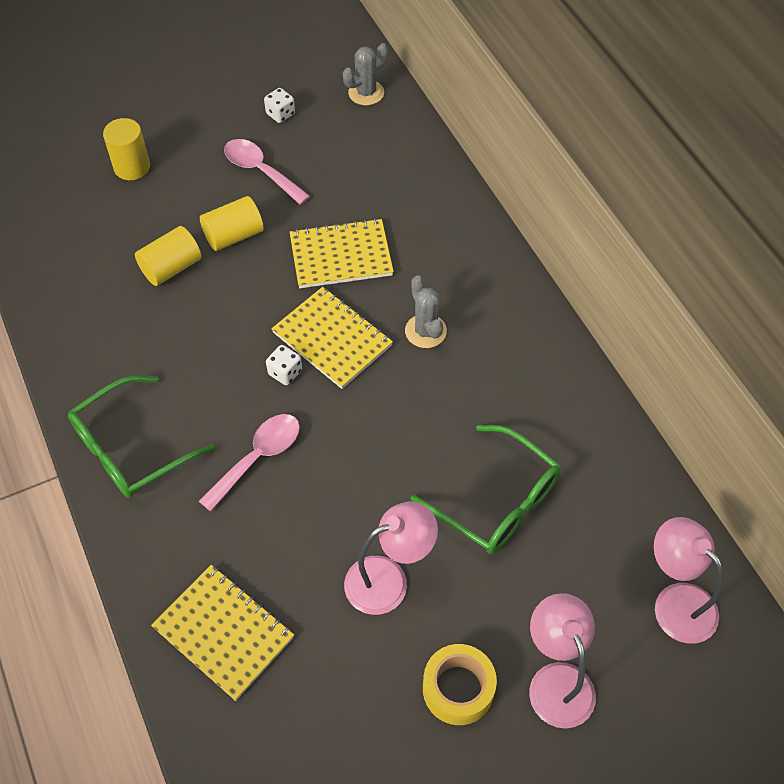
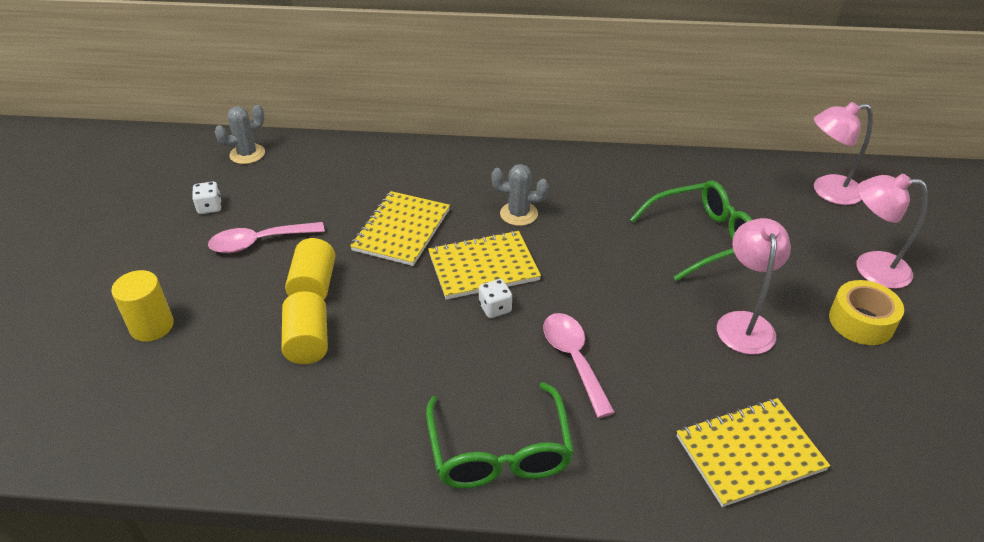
camera: 60 degrees left, 15 degrees down
(366, 93) = (247, 154): grey cactus -> grey cactus turned 60 degrees clockwise

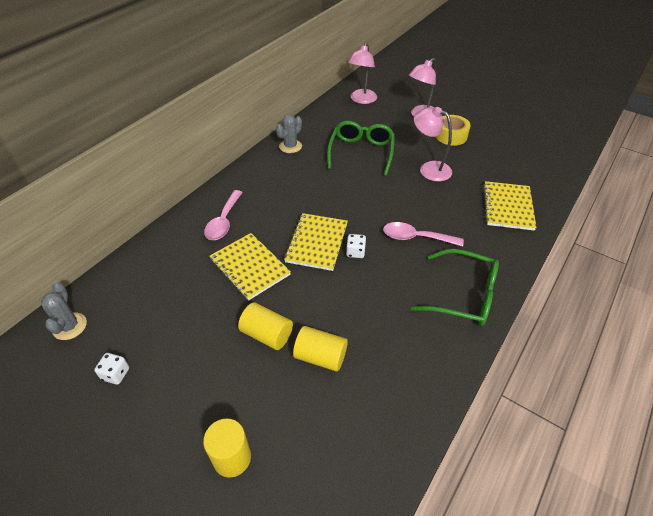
camera: 60 degrees left, 5 degrees up
(259, 242) = (191, 352): pink spoon -> pink spoon (224, 221)
(519, 214) = (283, 208): grey cactus -> grey cactus (290, 146)

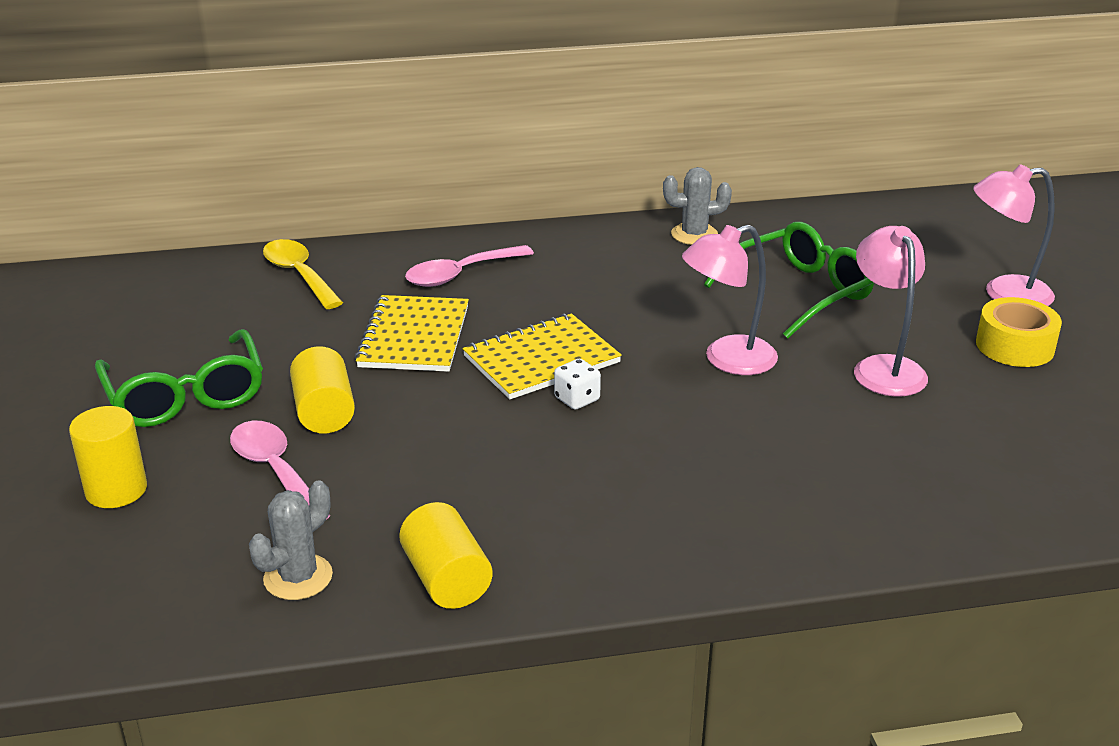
camera: 45 degrees right, 15 degrees down
(70, 326) = (153, 283): grey cactus -> grey cactus (298, 577)
(116, 374) = (130, 349): white dice -> none
(146, 269) = (299, 275): none -> yellow spoon
(320, 357) = (346, 472): yellow cylinder -> yellow cylinder (446, 579)
(361, 100) = (925, 226): pink lamp -> pink lamp (727, 360)
(416, 238) = (699, 435): pink spoon -> pink spoon (275, 471)
(464, 295) = (651, 539): green glasses -> green glasses (185, 396)
(508, 207) = (944, 488): yellow notebook -> none

